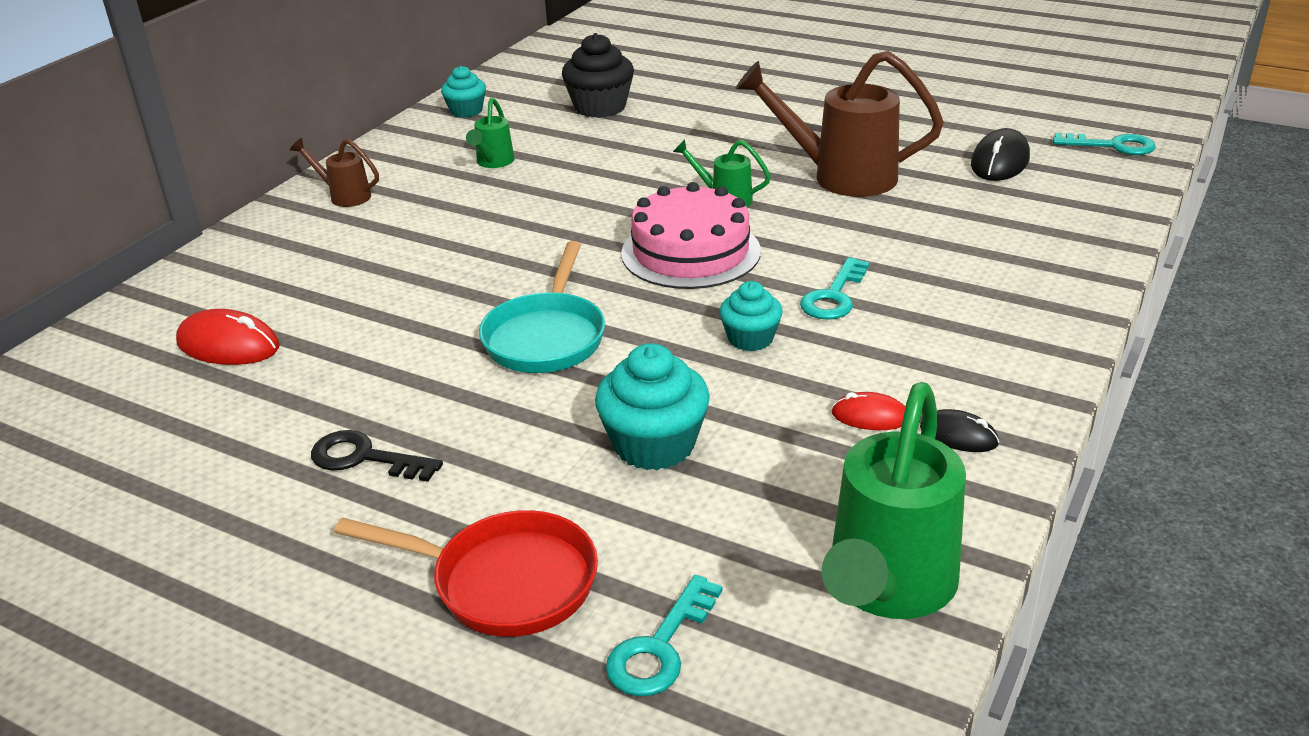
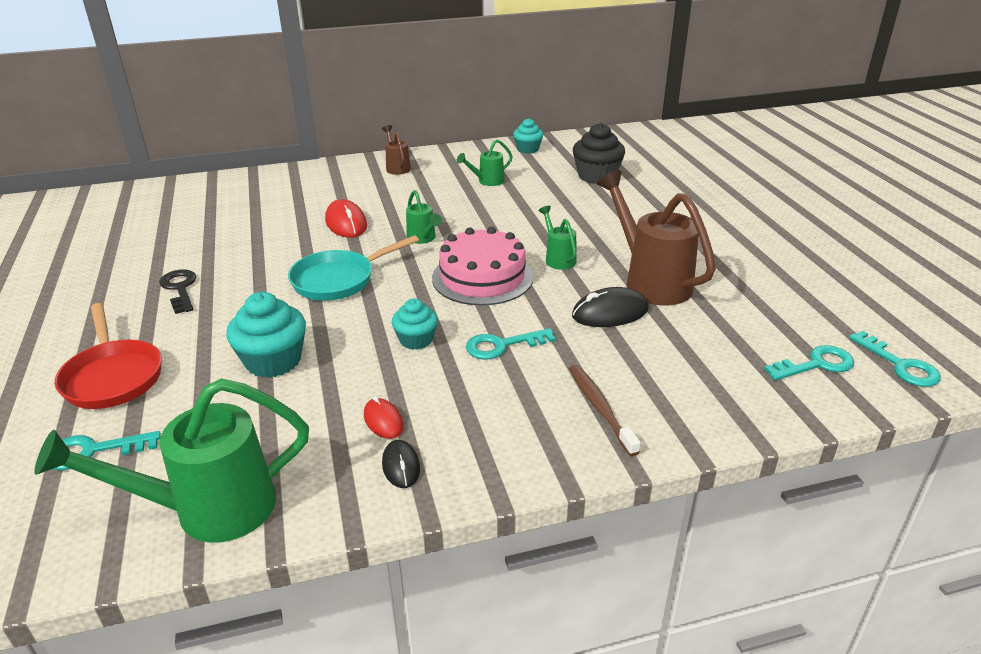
camera: 45 degrees right, 0 degrees up
(228, 345) = (235, 211): red mouse -> red mouse (346, 223)
(550, 250) = (423, 239): none -> green watering can
(1000, 162) = (780, 328): black mouse -> black mouse (610, 313)
(1002, 293) = (600, 408): none -> brown toothbrush
(1068, 175) = (816, 364): none -> turquoise key

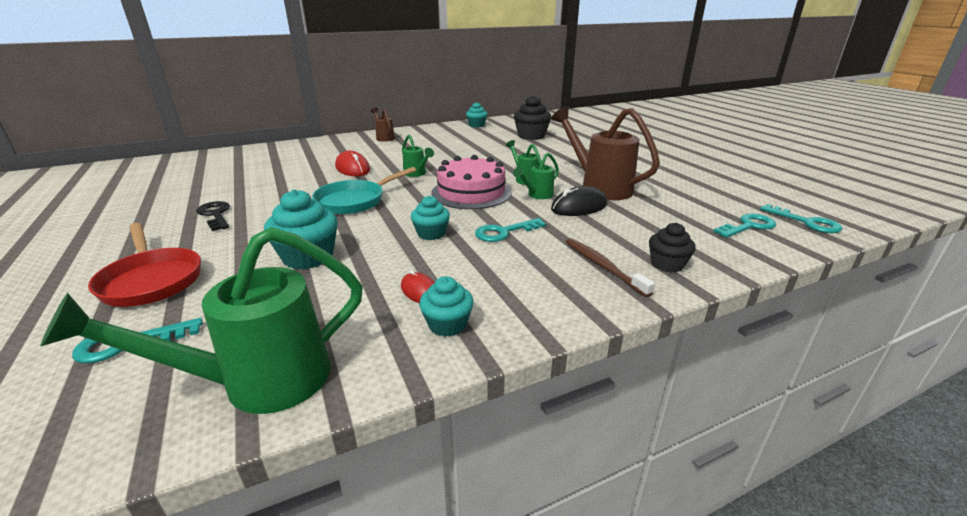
camera: 10 degrees left, 5 degrees down
(401, 466) = (447, 324): black mouse -> turquoise cupcake
(487, 181) = (454, 142): green watering can -> green watering can (537, 195)
(679, 413) = (667, 264): none -> black cupcake

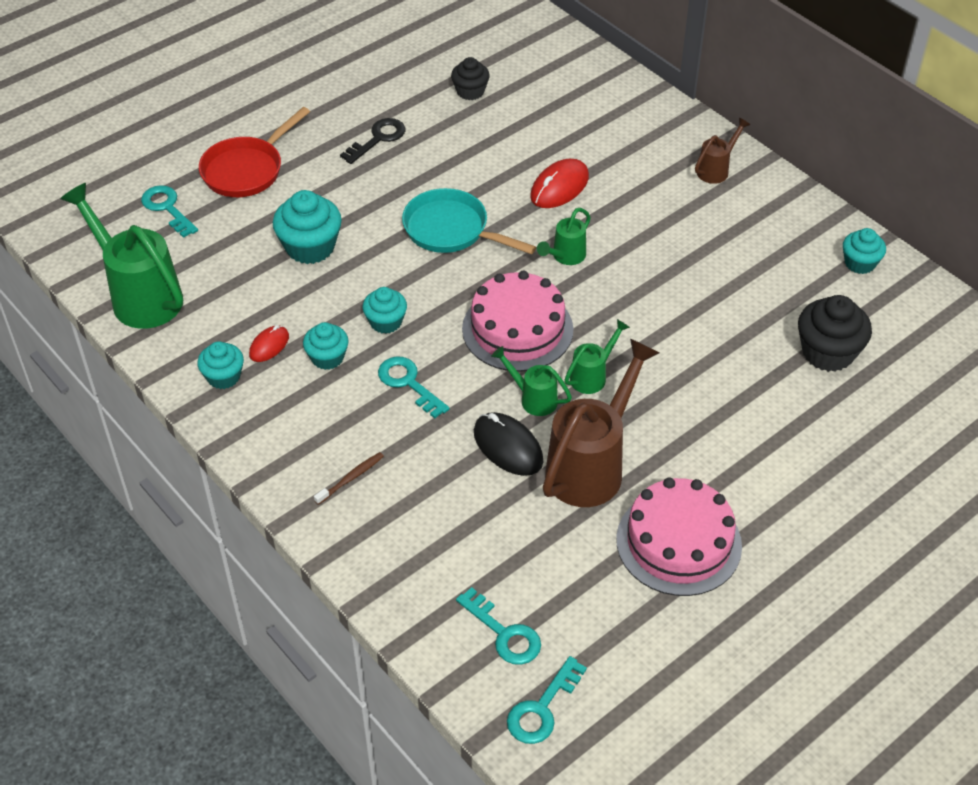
camera: 75 degrees right, 20 degrees up
(455, 263) = (327, 357): none -> turquoise cupcake
(603, 266) = (351, 478): brown toothbrush -> brown toothbrush, size x0.66
(659, 175) = (678, 542): none -> pink cake
(667, 264) = (370, 535): black cupcake -> black cupcake (470, 91)

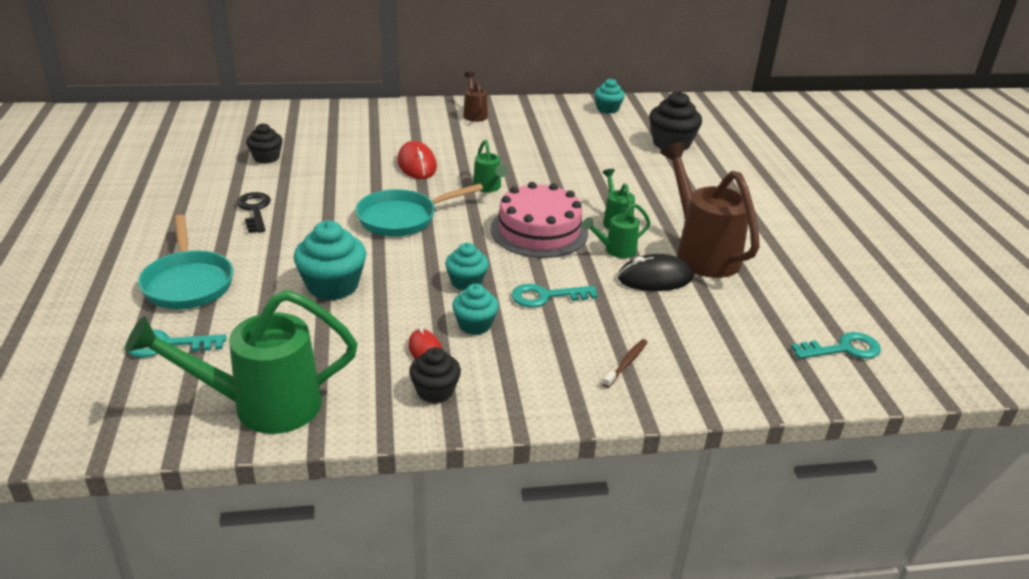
camera: 60 degrees left, 15 degrees down
(223, 377) = (435, 391): turquoise cupcake -> black cupcake
(246, 170) = (188, 283): red pan -> turquoise pan
(351, 478) = (626, 363): brown toothbrush -> brown toothbrush turned 45 degrees clockwise
(542, 708) = (926, 359): turquoise key -> none
(678, 542) = (796, 248): pink cake -> none

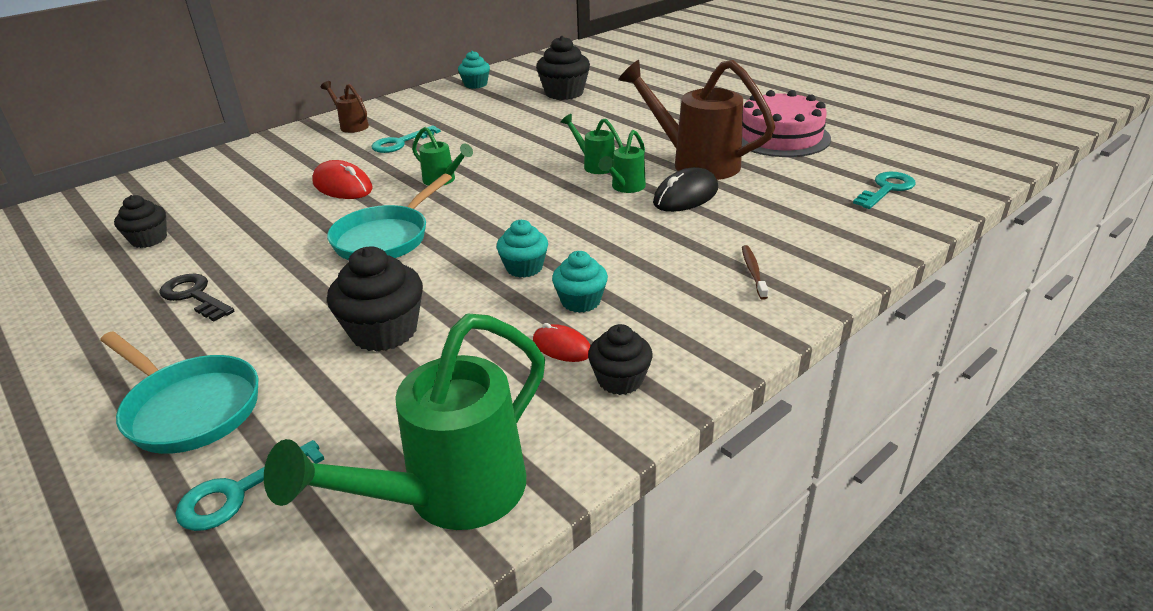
camera: 30 degrees left, 0 degrees up
(333, 286) = (384, 331): turquoise cupcake -> black cupcake
(539, 231) = (537, 198): pink cake -> pink cake (780, 137)
(546, 296) = (614, 248): turquoise key -> turquoise key (400, 143)

